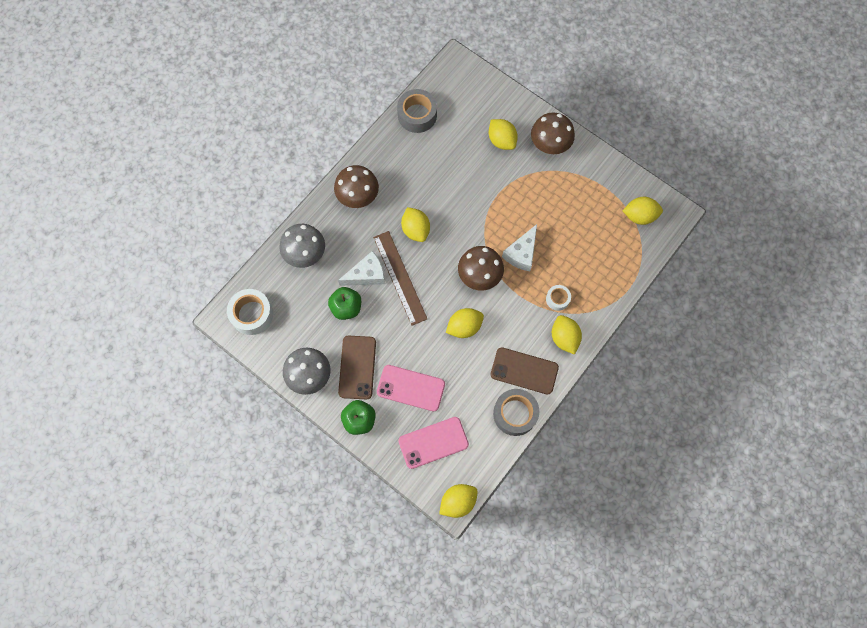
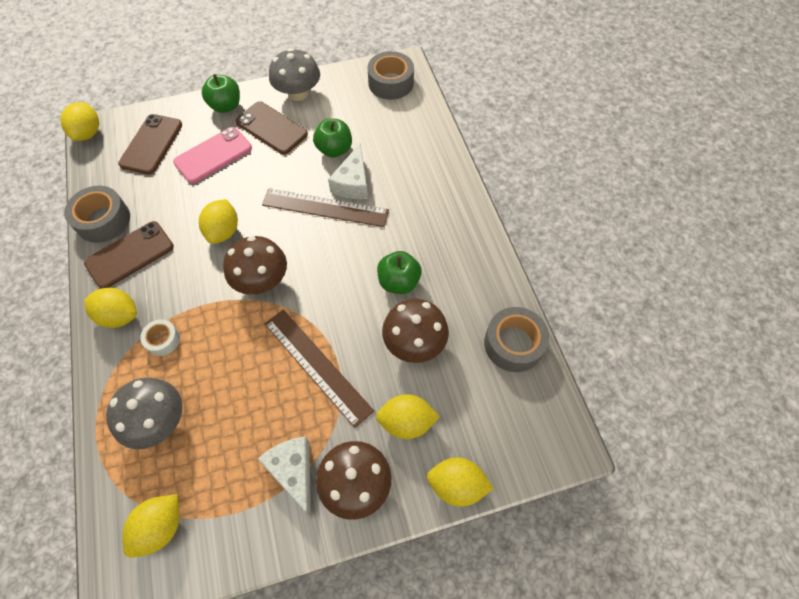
camera: 125 degrees right, 10 degrees down
(252, 314) = (391, 83): white tape -> grey tape
(305, 253) = (418, 147): grey mushroom -> grey mushroom (158, 421)
(358, 196) = (448, 223): brown mushroom -> brown mushroom (414, 342)
(416, 230) = (365, 252): yellow lemon -> yellow lemon (456, 485)
(422, 197) = (399, 282): none -> green apple
(433, 442) = (151, 144): pink phone -> brown phone
(506, 204) = (317, 366): none -> brown ruler
(521, 253) = (246, 340): white cheese -> white cheese (293, 471)

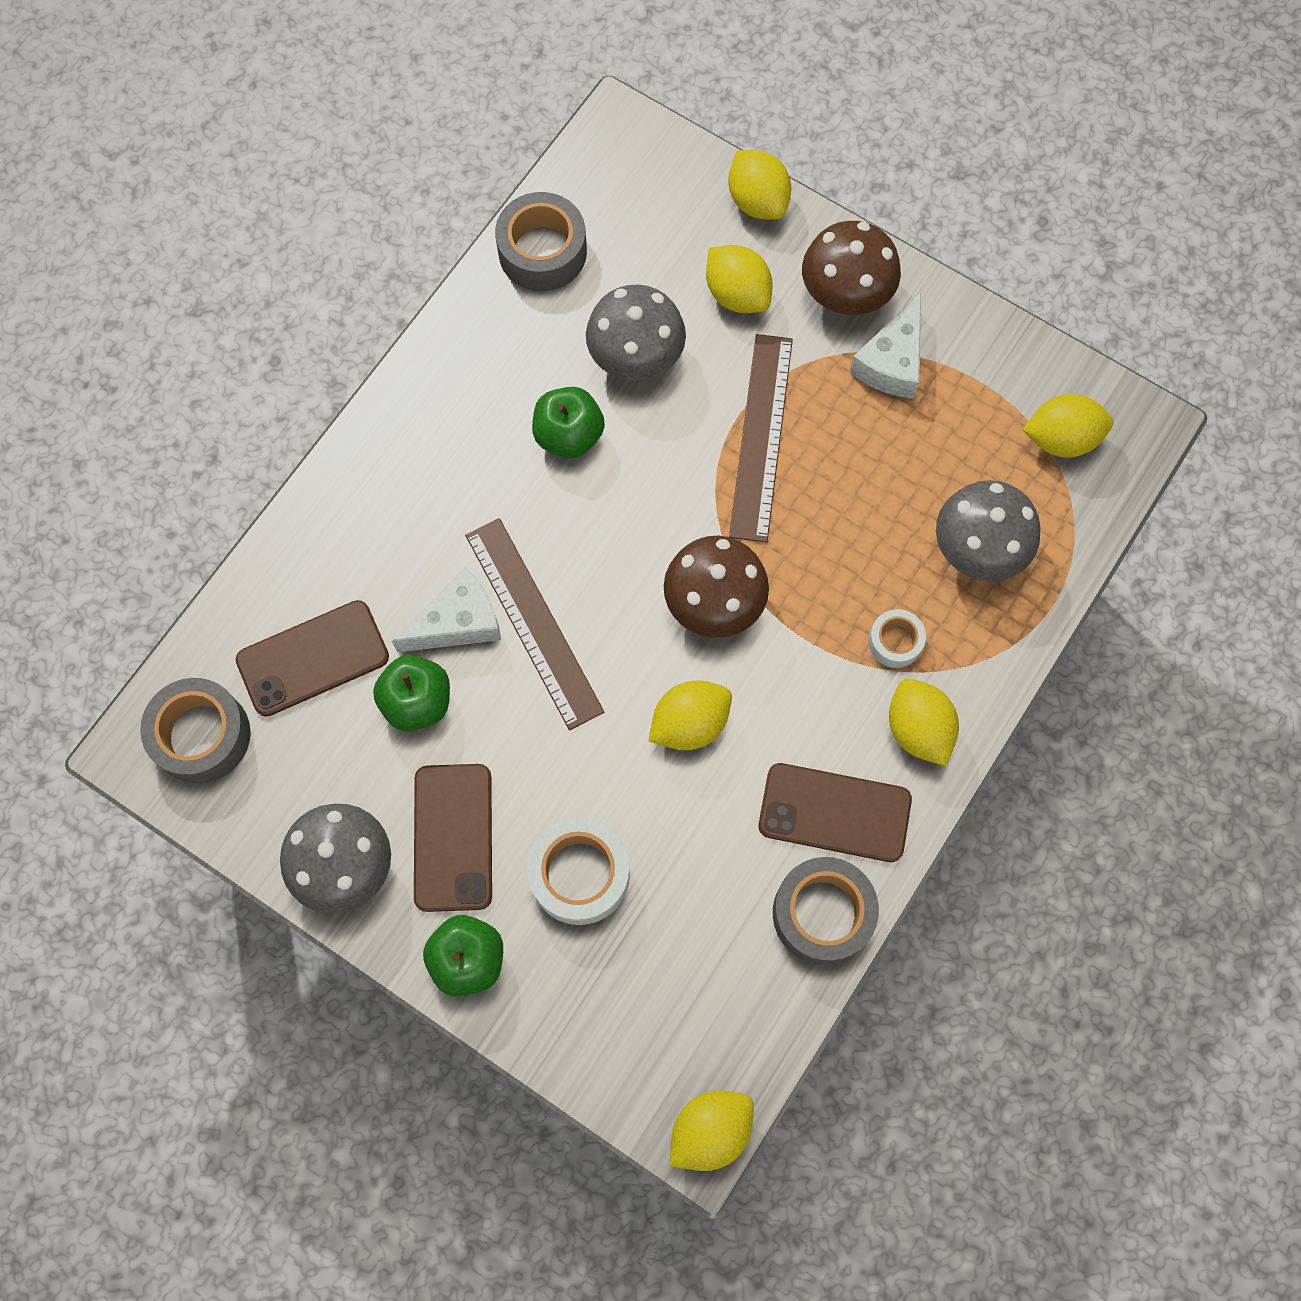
camera: 130 degrees left, 10 degrees up
(151, 144) = (642, 997): brown phone -> brown phone (313, 658)
(213, 155) = (579, 874): pink phone -> white tape
(414, 342) = (636, 356): brown mushroom -> grey mushroom

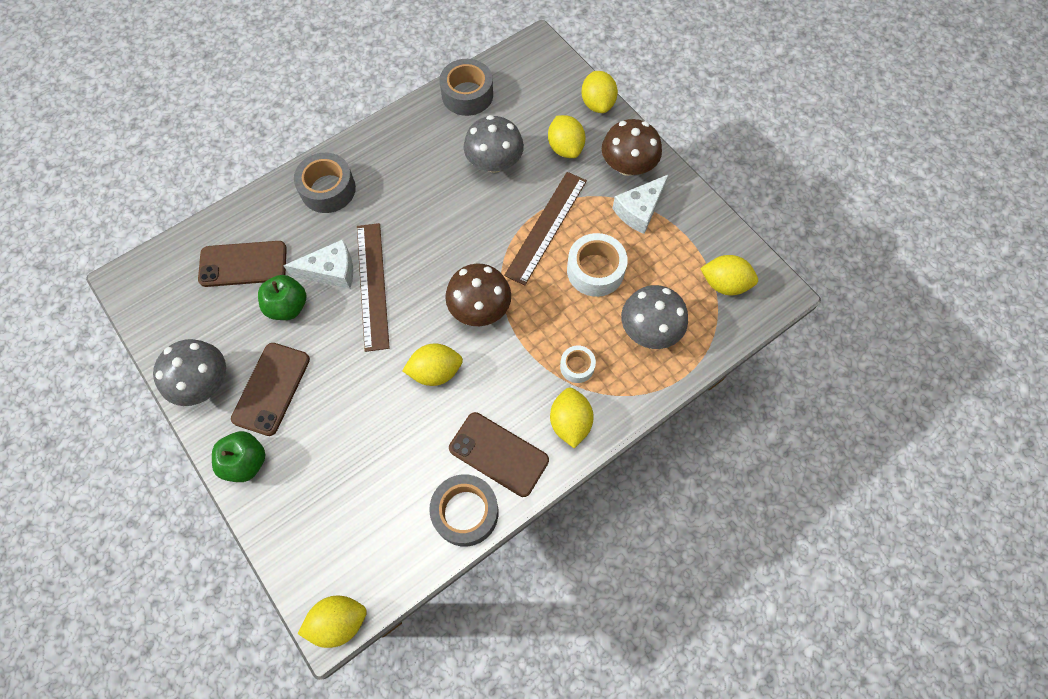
camera: 20 degrees right, 5 degrees down
(201, 735) = (164, 285): grey tape -> grey tape (328, 189)
(569, 435) = (438, 192): green apple -> none
(579, 874) = (332, 436): white tape -> white tape (595, 270)

